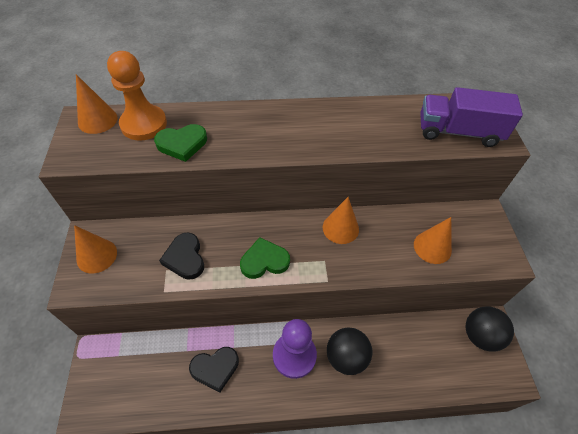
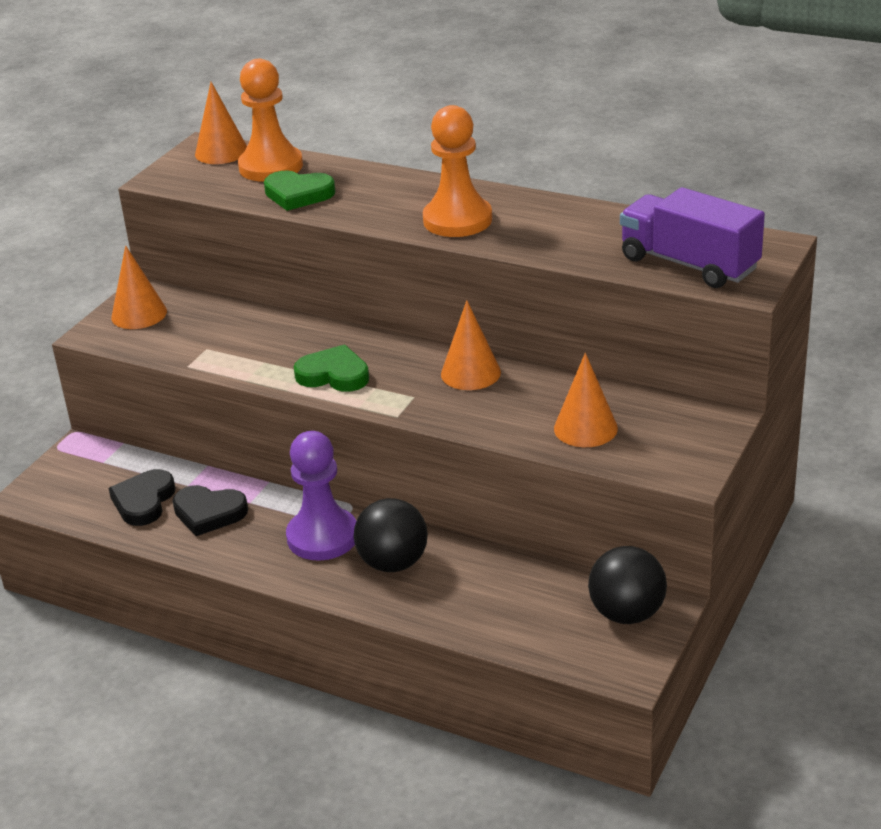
camera: 35 degrees right, 20 degrees down
(185, 258) = (238, 344): black heart -> black heart (144, 501)
(303, 136) = (457, 220): none -> orange pawn

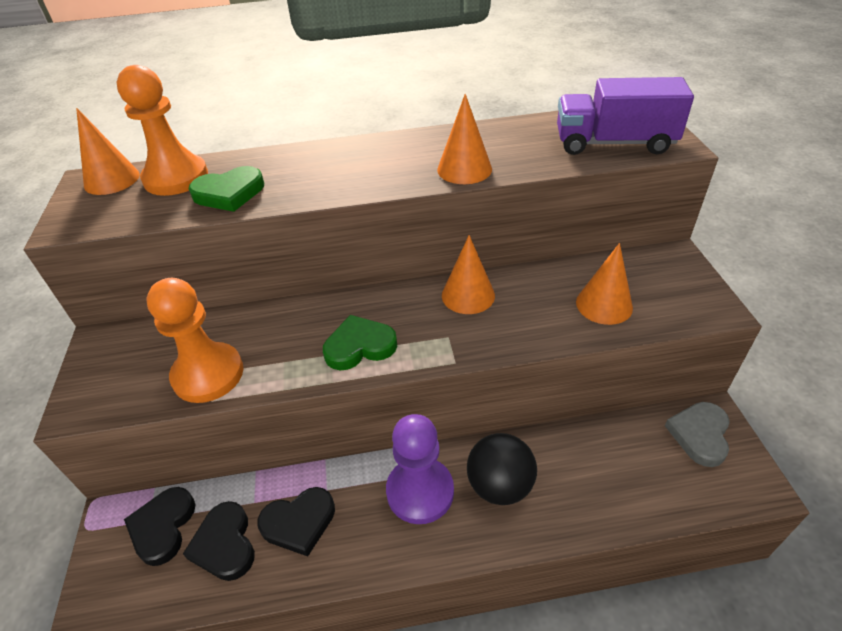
camera: 35 degrees left, 10 degrees up
(109, 471) = (163, 527): none -> black heart
(139, 314) = (112, 365): orange cone -> orange cone (464, 169)
(457, 220) = (398, 169): orange pawn -> orange pawn (208, 374)
(627, 614) = (699, 435): black ball -> grey heart

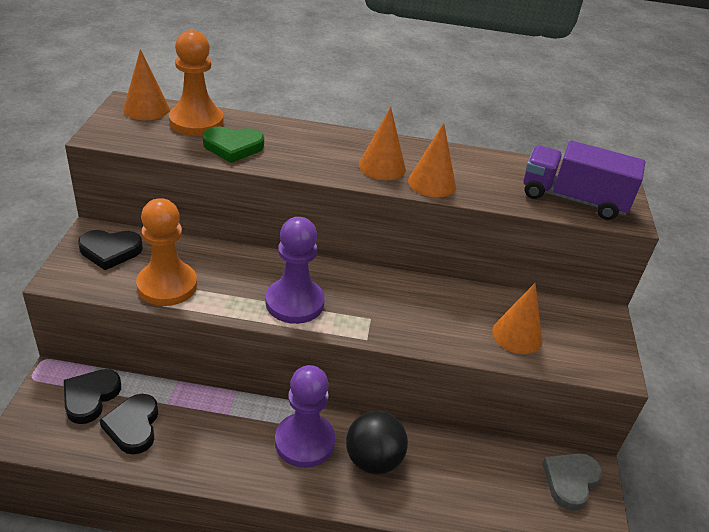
camera: 10 degrees right, 5 degrees down
(299, 522) = (197, 431): black heart -> black heart (110, 251)
(359, 346) = (294, 302): green heart -> purple pawn
(468, 295) = (403, 291): orange cone -> orange cone (382, 167)

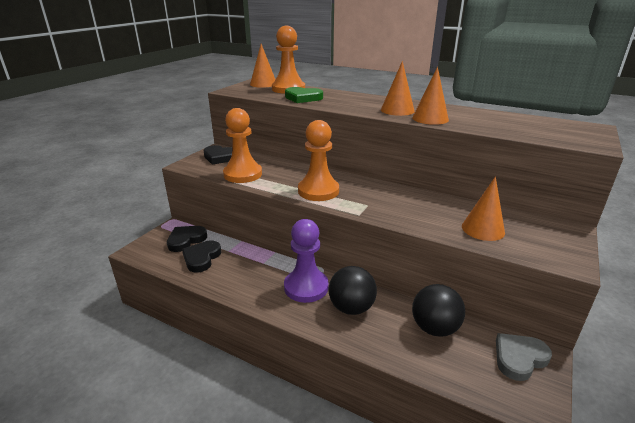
camera: 25 degrees right, 10 degrees down
(294, 302) = (318, 191): purple pawn -> orange pawn
(476, 465) = (434, 328): none -> black ball
(573, 199) = (546, 133): purple truck -> none

